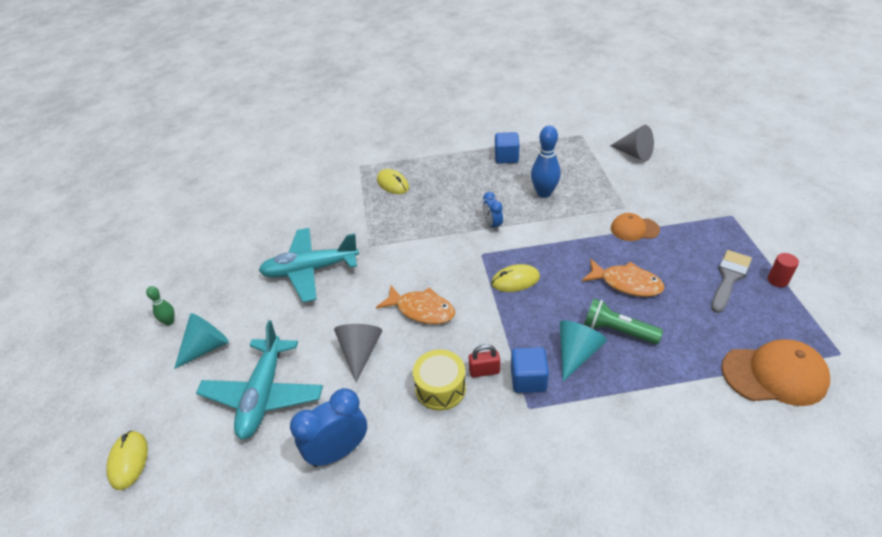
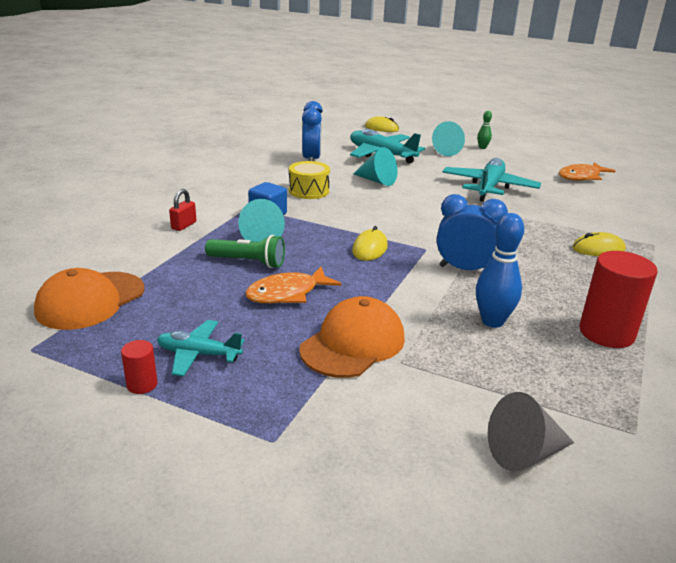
camera: 120 degrees right, 15 degrees down
(360, 352) = (377, 181): grey cone -> turquoise cone
(421, 310) = (389, 207): orange fish -> orange fish (581, 177)
(484, 371) = (299, 206): red padlock -> red padlock (184, 225)
(492, 225) = (464, 269): blue clock -> blue clock, size x1.75
(506, 157) = (606, 333): blue cube -> red cylinder
(617, 331) = (248, 262): green flashlight -> green flashlight turned 45 degrees clockwise
(634, 229) = (353, 343): orange cap -> orange cap, size x1.66
(729, 278) = (198, 354): grey brush -> turquoise plane

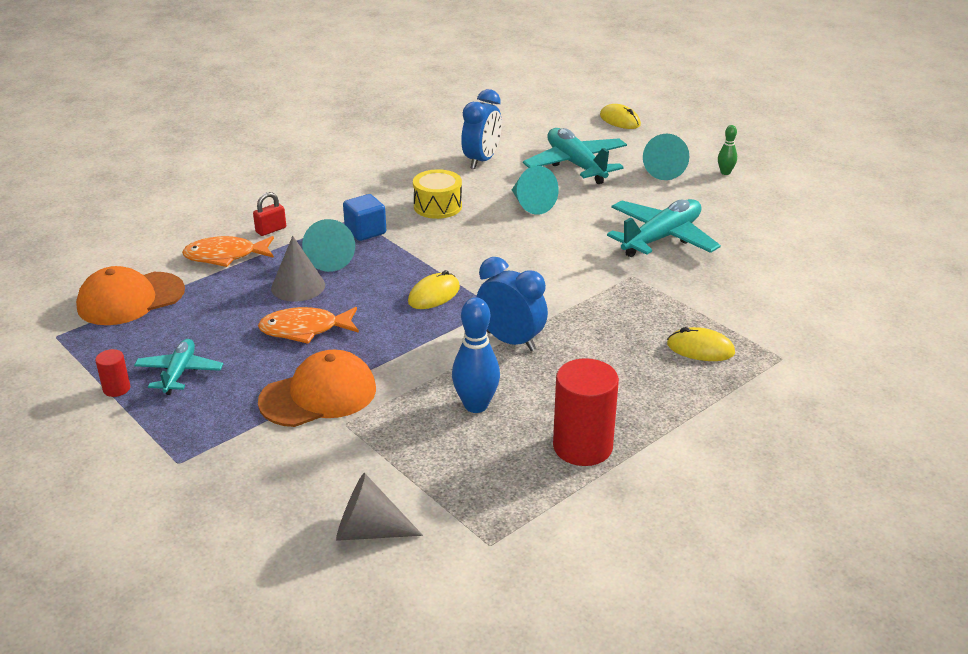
camera: 25 degrees right, 5 degrees up
(198, 354) = (179, 373): turquoise plane -> turquoise plane turned 60 degrees clockwise
(248, 262) = (298, 286): green flashlight -> grey cone
(581, 177) = (811, 242): orange fish -> orange fish (225, 256)

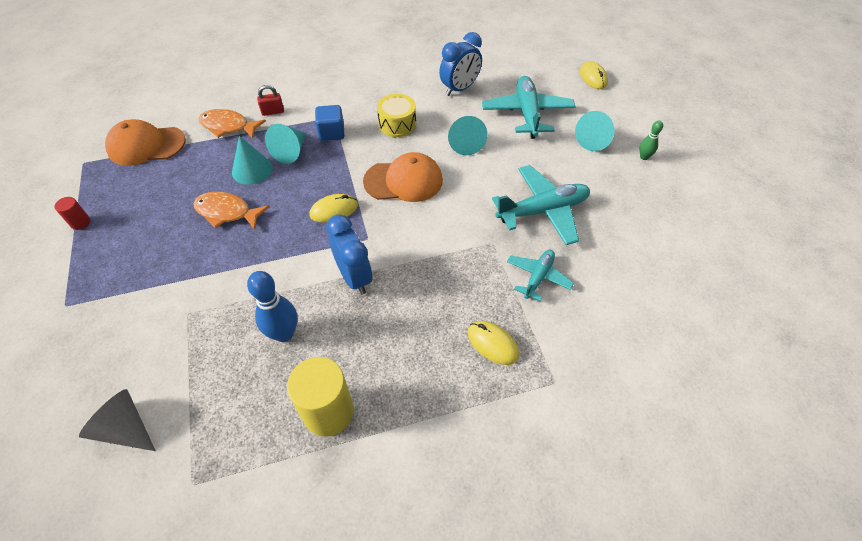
camera: 25 degrees right, 20 degrees up
(179, 373) = (125, 223): turquoise plane -> turquoise plane (538, 277)
(298, 286) = (252, 170): grey cone -> turquoise cone
(318, 395) = (190, 278): orange cap -> orange cap (403, 181)
(582, 447) = (328, 412): red cylinder -> yellow cylinder

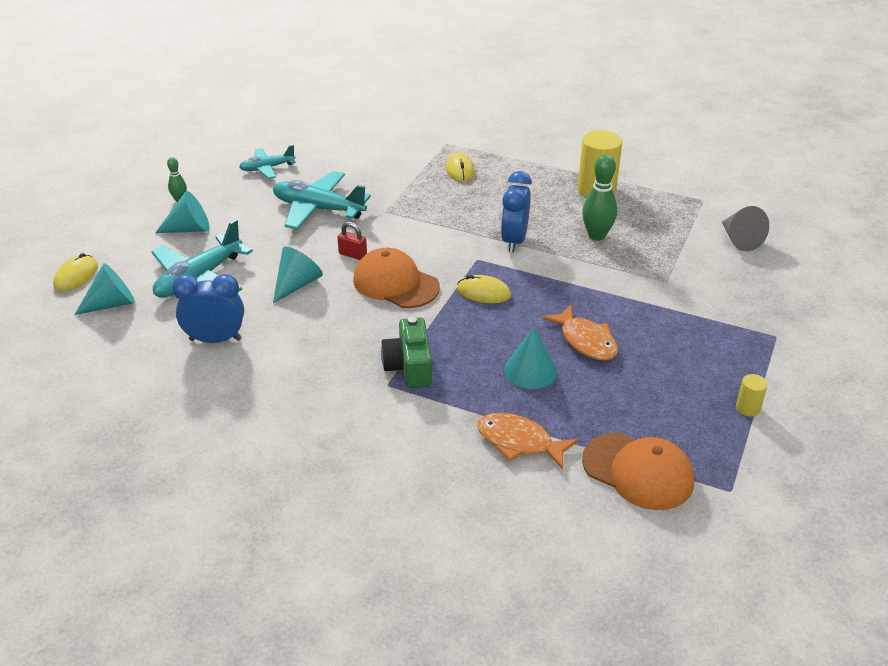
camera: 140 degrees left, 15 degrees down
(80, 222) = (747, 408): red cylinder -> yellow cylinder
(228, 126) = (519, 442): orange fish -> orange fish turned 150 degrees clockwise
(273, 111) = (449, 432): red padlock -> red padlock (353, 254)
(284, 333) = (596, 235): blue bowling pin -> green bowling pin
(291, 151) = (472, 369): turquoise cone -> turquoise cone (112, 304)
(331, 133) = (409, 366): blue cube -> green camera
(397, 124) = (332, 337): yellow drum -> none
(538, 277) = (384, 181): turquoise plane -> turquoise plane (267, 168)

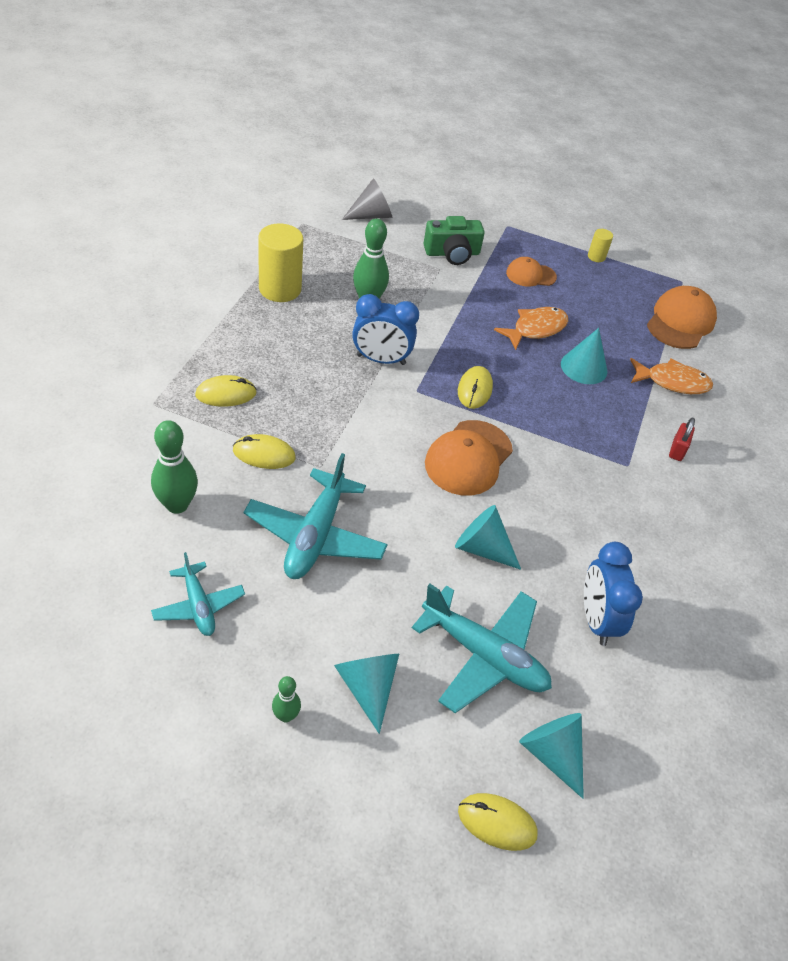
camera: 100 degrees left, 10 degrees up
(350, 157) = (177, 505): none -> green bowling pin
(353, 254) = (416, 497): red padlock -> red padlock (677, 450)
(397, 187) = (264, 454): none -> yellow mouse
(409, 366) = (598, 449): green camera -> green camera (452, 253)
(519, 442) = (672, 382): orange fish -> orange fish turned 105 degrees counterclockwise
(683, 346) = (530, 275): none -> orange cap

